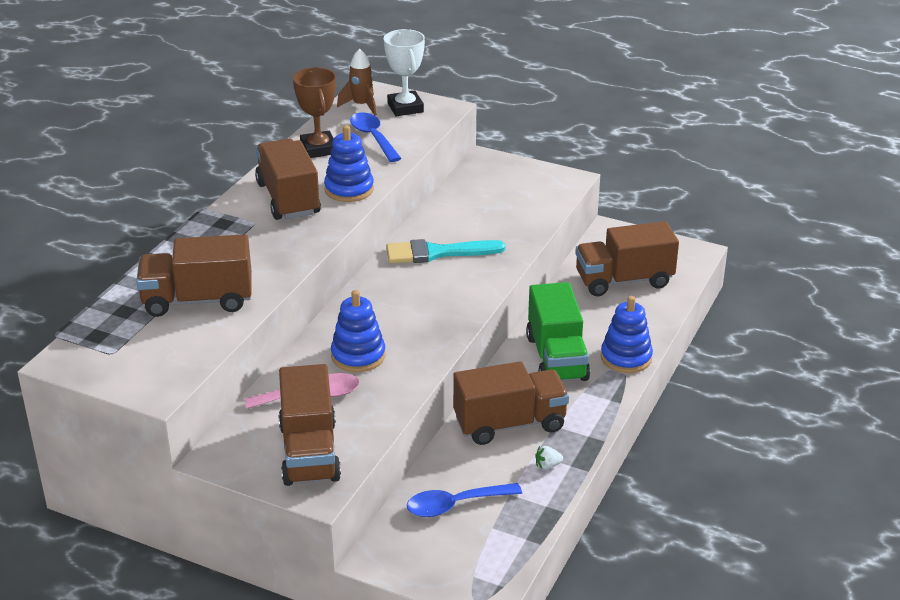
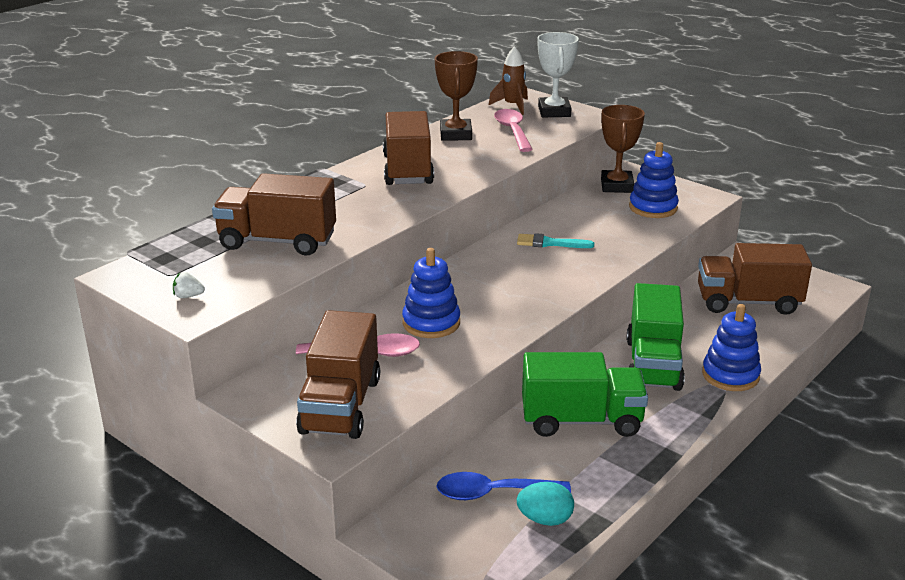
camera: 15 degrees right, 5 degrees down
(349, 189) = (470, 169): blue stacking toy -> blue stacking toy (653, 207)
(373, 137) = (512, 131): blue spoon -> pink spoon
(438, 253) = (550, 243): turquoise brush -> turquoise brush, size x0.62
(480, 178) = (617, 186): none -> brown trophy
(507, 520) = (545, 519): none -> turquoise egg
(509, 424) = (581, 420): brown truck -> green truck
(547, 466) = (609, 470): white strawberry -> white strawberry (188, 296)

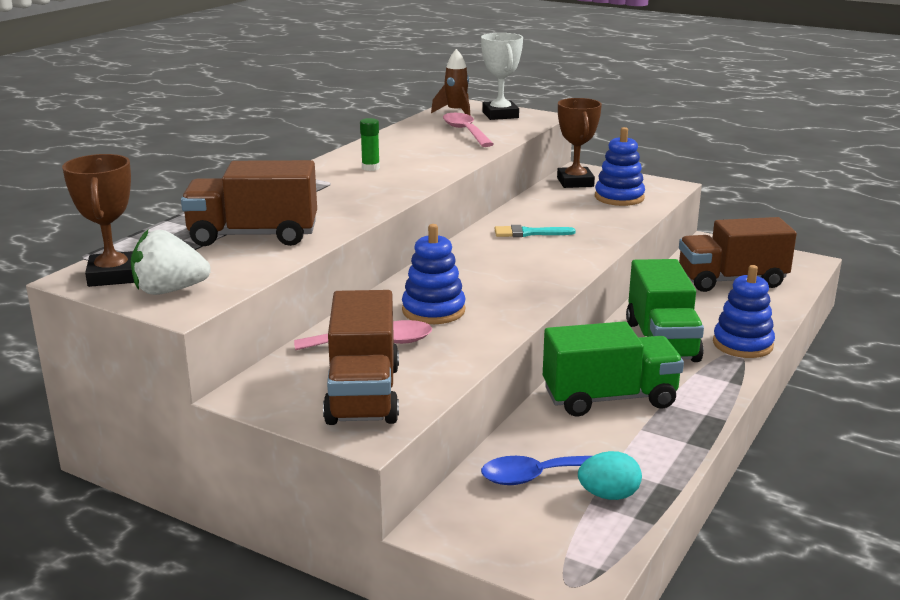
camera: 10 degrees left, 5 degrees down
(188, 296) = (169, 291): white strawberry -> white strawberry, size x2.13
(407, 170) = (370, 168): brown truck -> green glue stick
(456, 134) = (408, 137): brown trophy -> brown trophy (113, 275)

